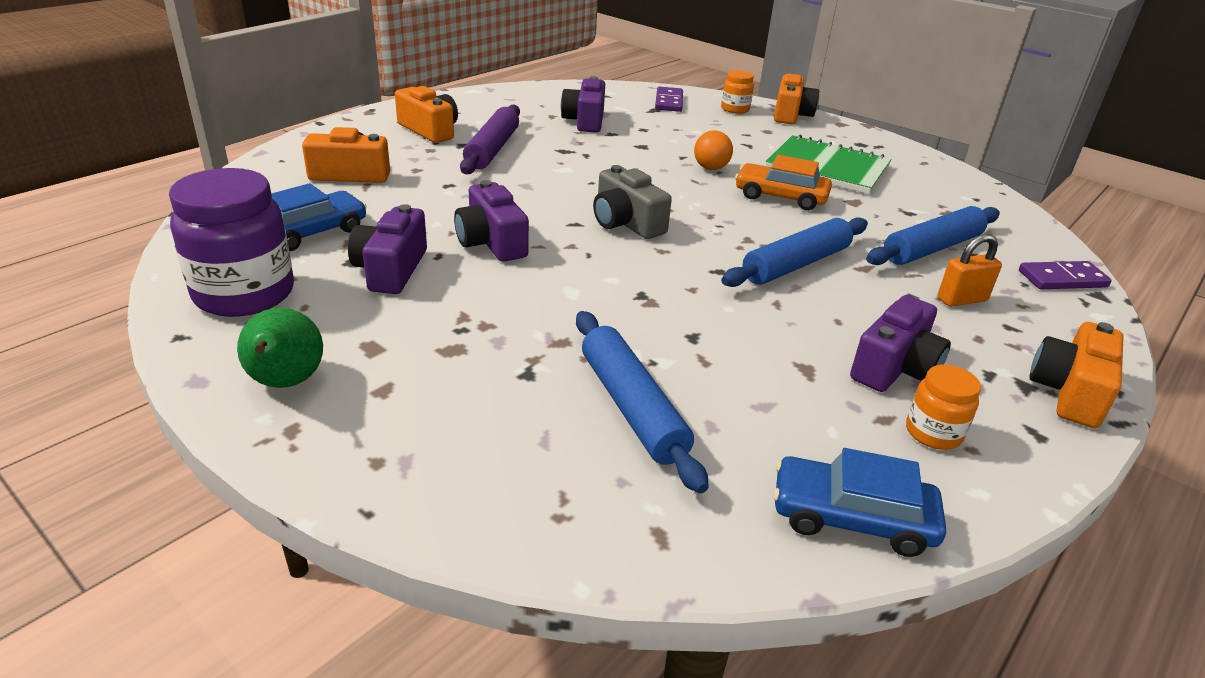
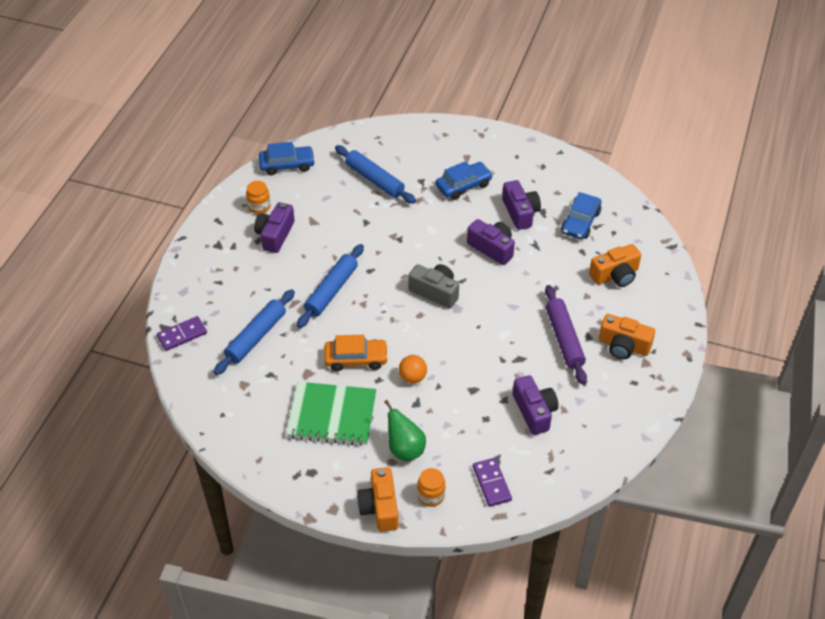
camera: 160 degrees right, 15 degrees up
(244, 294) = (563, 177): purple jar -> none
(286, 383) = (501, 148): green pear -> green pear (405, 449)
(447, 338) = (463, 185): none -> blue car
(962, 300) = (241, 294): orange padlock -> none
(1069, 392) = (199, 247): orange camera -> none

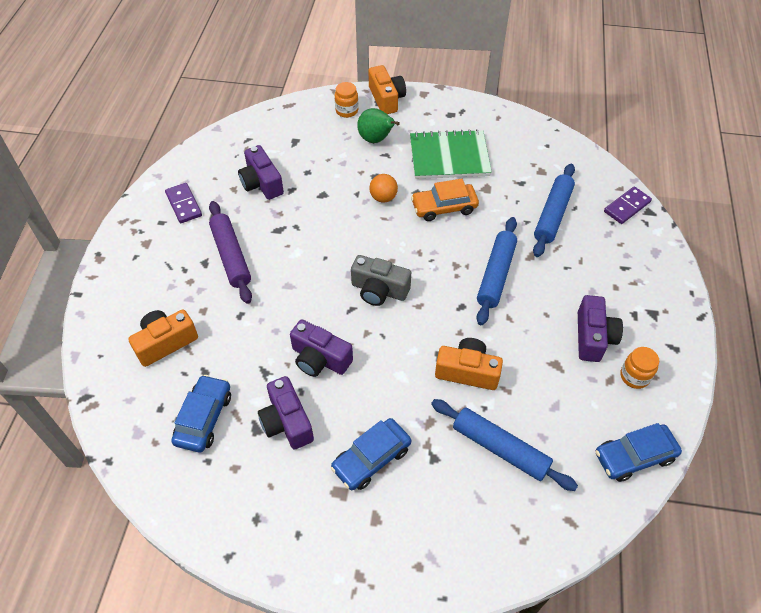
camera: 170 degrees right, 5 degrees up
(492, 483) = (297, 125): purple domino -> purple domino (183, 204)
(623, 346) = (167, 257): orange camera -> orange camera (467, 371)

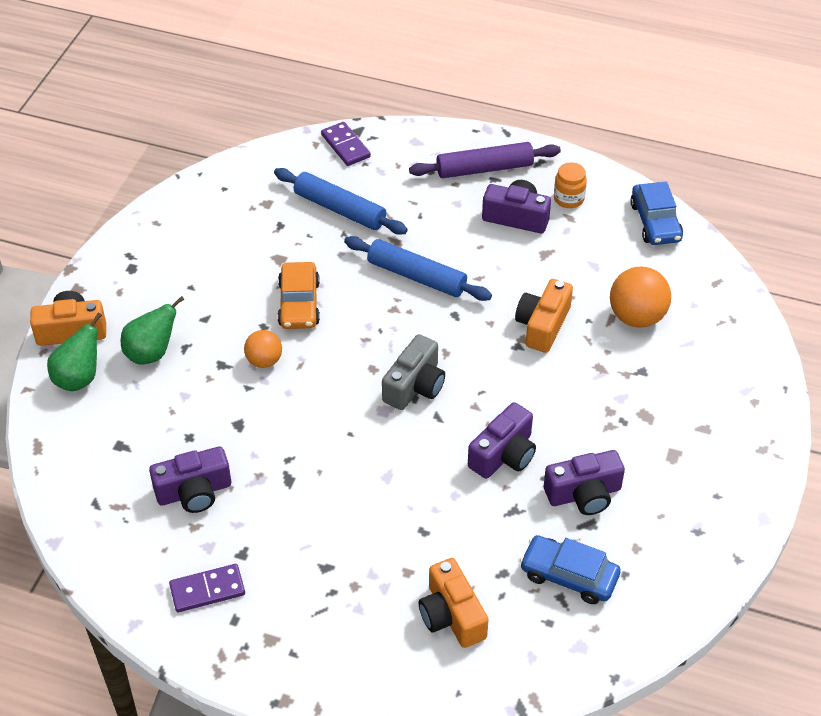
camera: 80 degrees left, 5 degrees down
(231, 256) = (322, 536): purple rolling pin -> purple rolling pin (484, 169)
(347, 111) = (79, 378): orange jar -> green pear
(371, 458) = (637, 423): blue car -> none
(449, 157) = (212, 283): green notebook -> none
(500, 448) = (636, 317): blue rolling pin -> orange ball

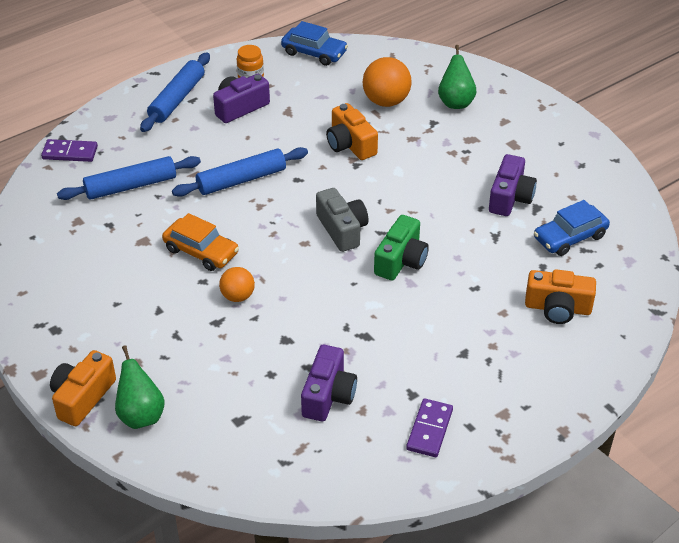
camera: 55 degrees left, 5 degrees down
(151, 353) = (161, 358): green pear -> green pear (455, 102)
(411, 453) = (401, 260): none -> green camera
(484, 169) = (177, 99): purple rolling pin -> blue rolling pin
(504, 455) = (444, 217): purple camera -> none

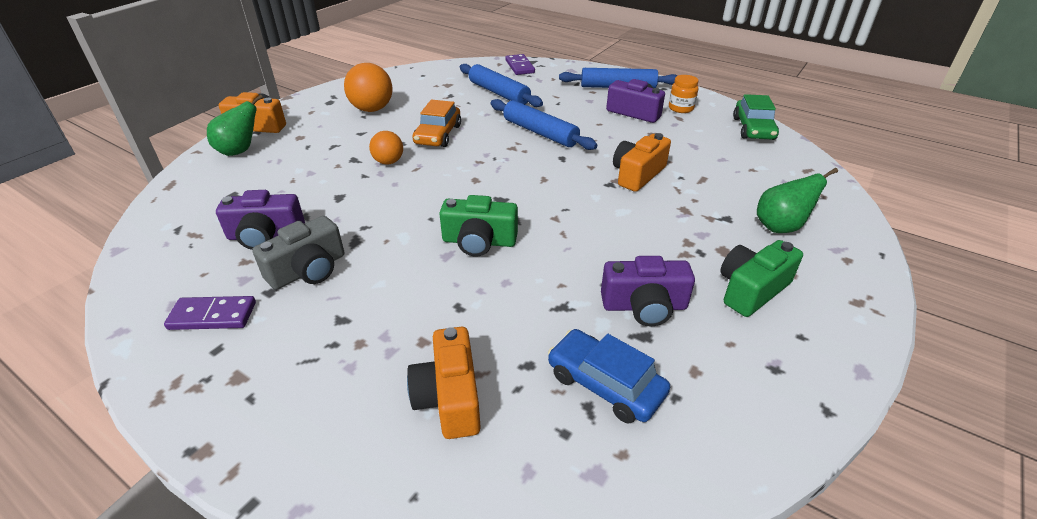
camera: 70 degrees right, 5 degrees down
(314, 53) = (753, 128): blue car -> green car
(342, 229) = (506, 196): grey camera -> grey camera (308, 270)
(386, 101) = (727, 181): orange ball -> orange ball (372, 109)
(513, 145) = (751, 290): none -> green camera

